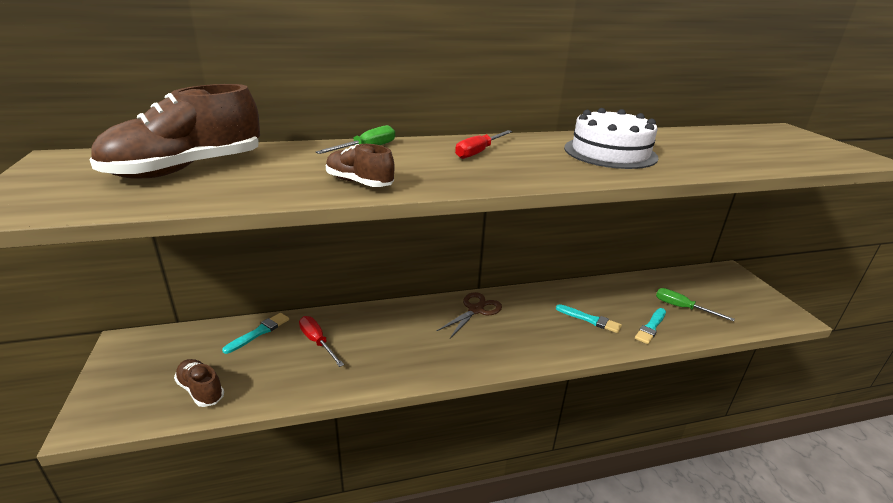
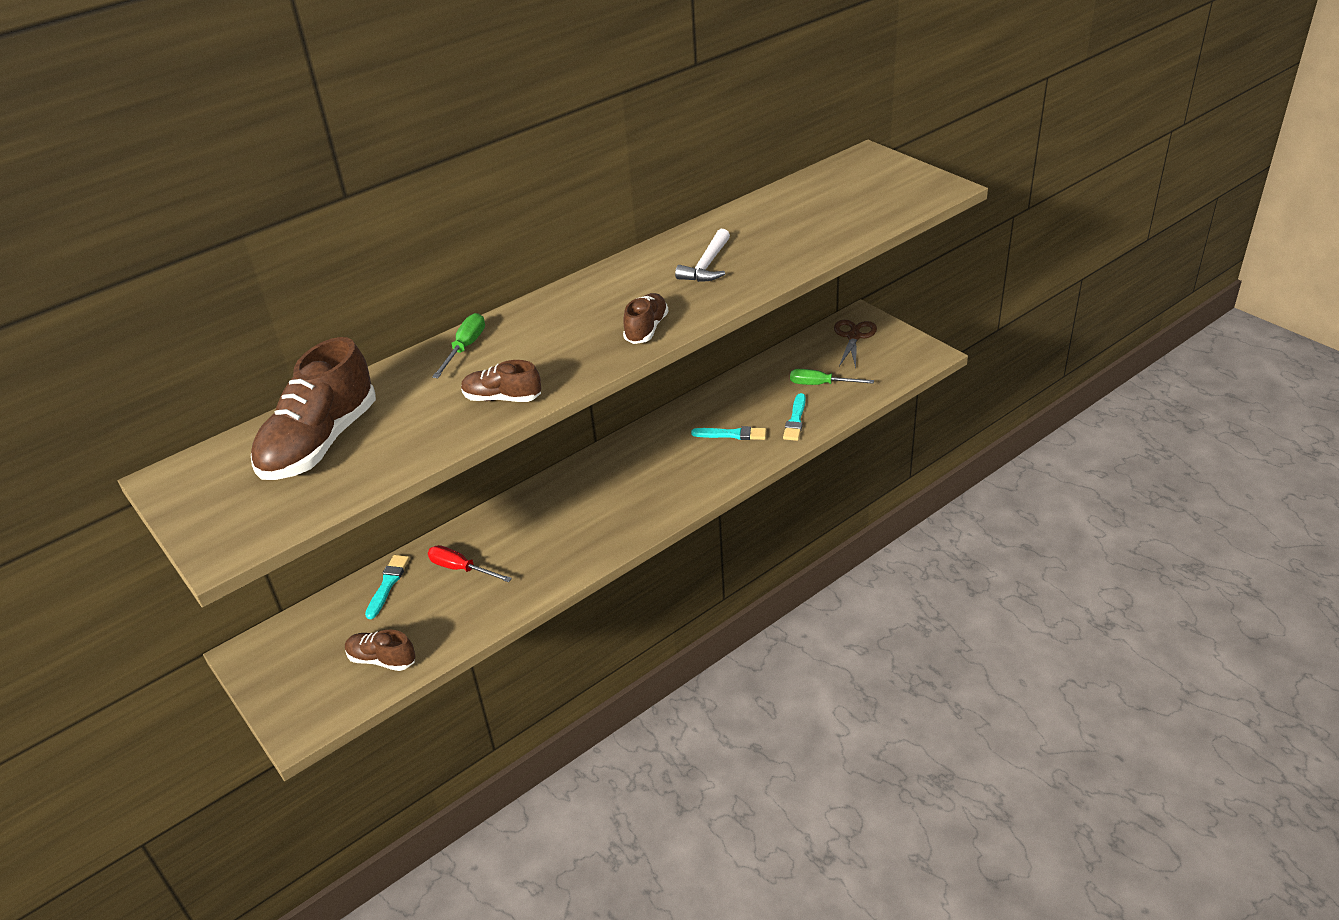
camera: 20 degrees left, 10 degrees up
(475, 310) = (607, 469): brown scissors -> brown scissors (853, 336)
(479, 152) = (580, 312): red screwdriver -> none
(528, 174) = (646, 329): none -> brown shoe
(610, 152) = (707, 265): white cake -> white hammer

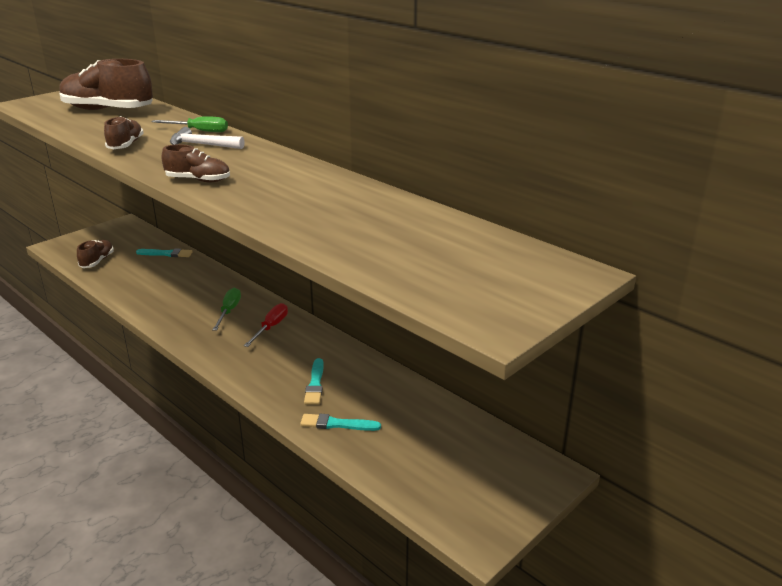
camera: 80 degrees right, 10 degrees down
(461, 569) = (172, 276): red screwdriver -> red screwdriver (271, 327)
(707, 265) = (303, 197): white hammer -> white hammer (202, 145)
(820, 384) = (402, 441): green screwdriver -> green screwdriver (229, 311)
(853, 336) = (506, 467): brown scissors -> none

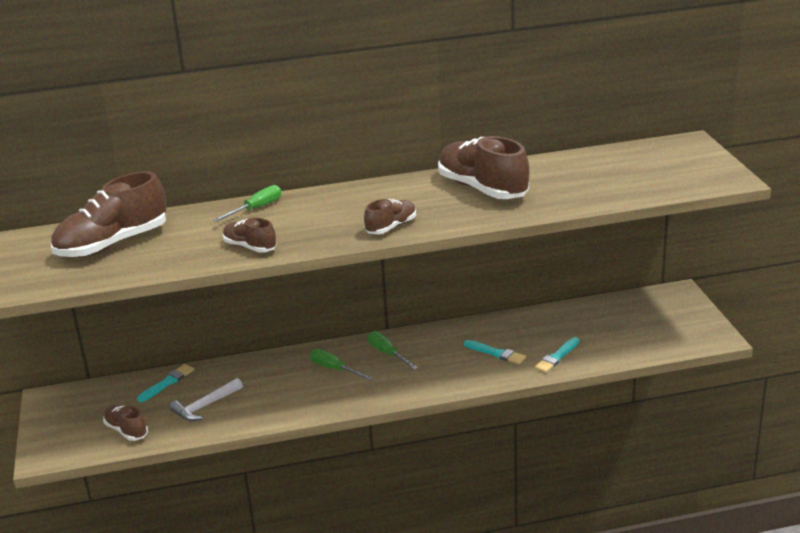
camera: 55 degrees left, 0 degrees up
(202, 145) = (300, 213): white hammer -> white hammer (205, 406)
(271, 327) = (387, 353): red screwdriver -> green screwdriver
(317, 196) = (482, 189): none -> brown shoe

